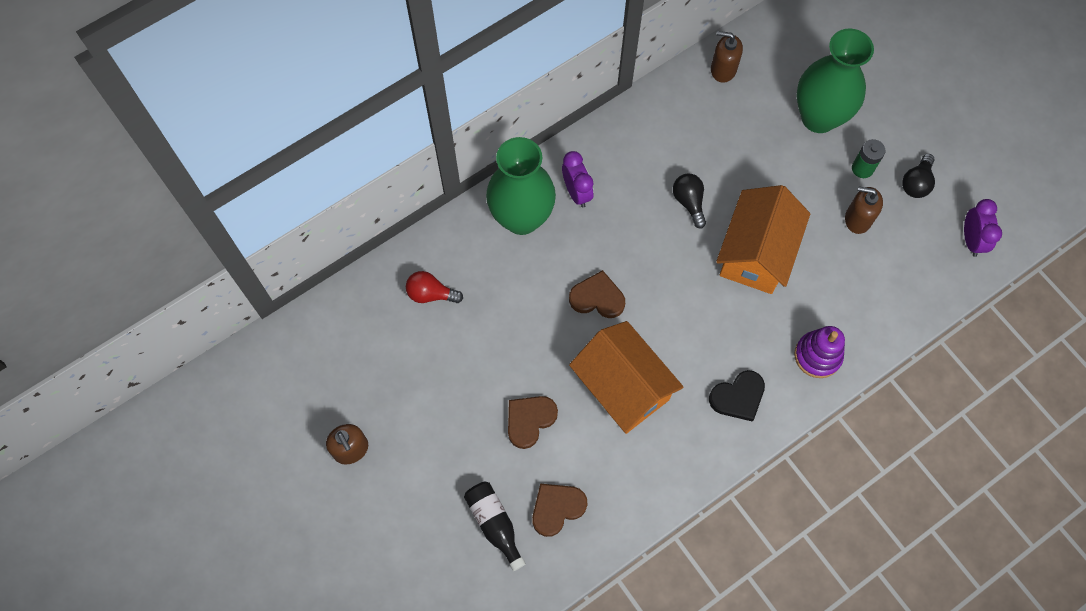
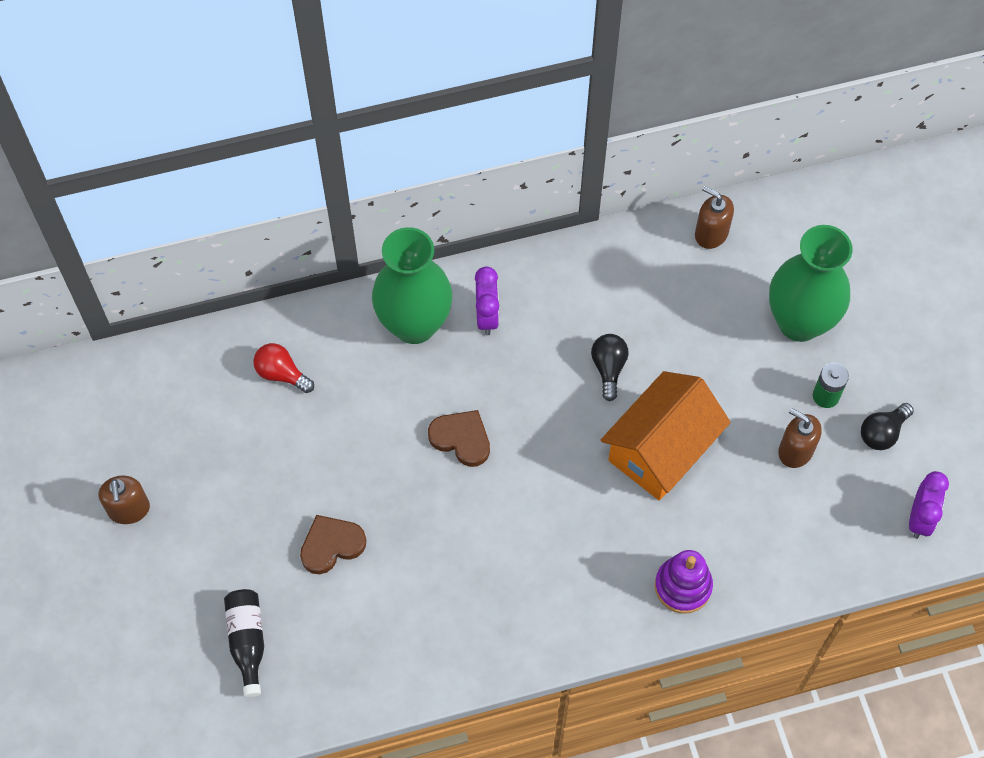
camera: 20 degrees right, 5 degrees down
(557, 508) = (321, 649): brown heart -> none
(623, 387) = (448, 545): orange house -> none
(738, 397) = (572, 600): black heart -> none

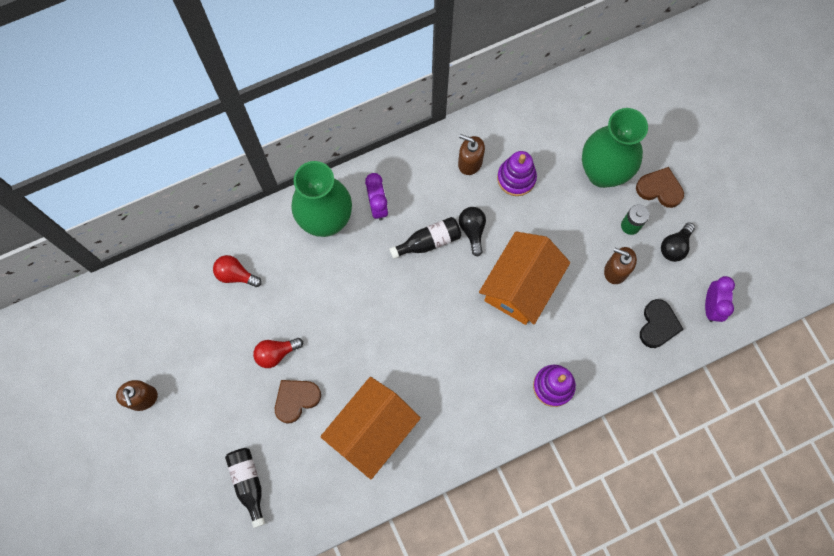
camera: 10 degrees left, 10 degrees up
(316, 482) = (276, 353): none -> red light bulb
(426, 602) = (372, 430): none -> orange house
(461, 439) = (376, 302): brown heart -> brown heart (659, 189)
(547, 373) = (428, 241): none -> black bottle
(680, 311) = (516, 178): none -> purple stacking toy
(711, 233) = (528, 115): brown soap dispenser -> brown soap dispenser (470, 162)
(841, 531) = (658, 325): none -> black heart

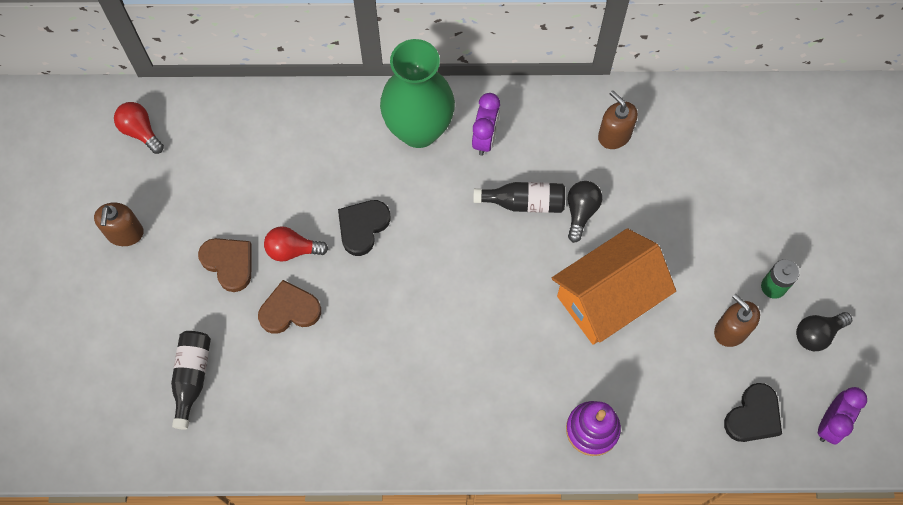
camera: 25 degrees right, 5 degrees down
(236, 275) = (290, 146): red light bulb -> red light bulb (140, 131)
(320, 313) = (362, 227): none -> black heart
(372, 430) = (357, 383): orange house -> none
(516, 178) = (660, 175): purple stacking toy -> none
(602, 173) = (767, 212): green vase -> none
(659, 189) = (829, 260): brown heart -> brown heart (229, 263)

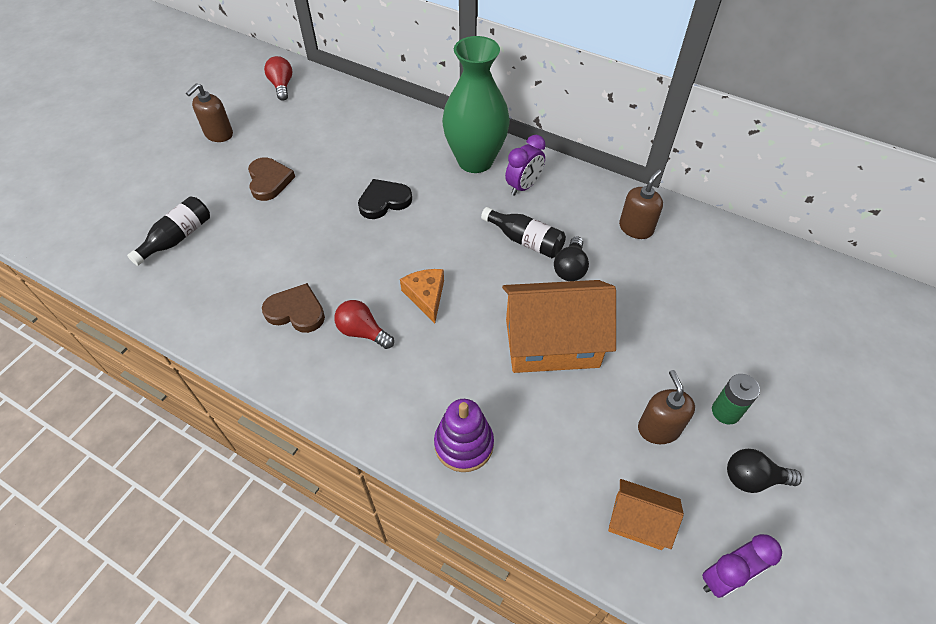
camera: 30 degrees right, 15 degrees down
(289, 310) = (285, 228): brown heart -> brown heart (296, 311)
(292, 250) = (320, 192): red light bulb -> red light bulb (362, 332)
(473, 311) = (426, 296): none -> orange cheese
(581, 212) = (570, 268): black light bulb -> black light bulb turned 150 degrees clockwise
(614, 135) = (636, 228): brown soap dispenser -> brown soap dispenser turned 45 degrees clockwise
(753, 416) = (638, 521): black heart -> orange house

